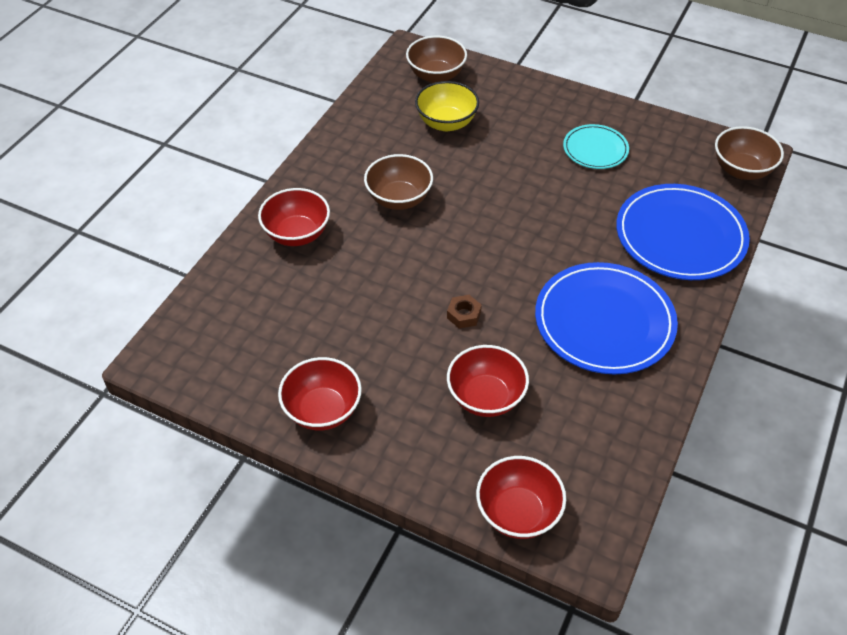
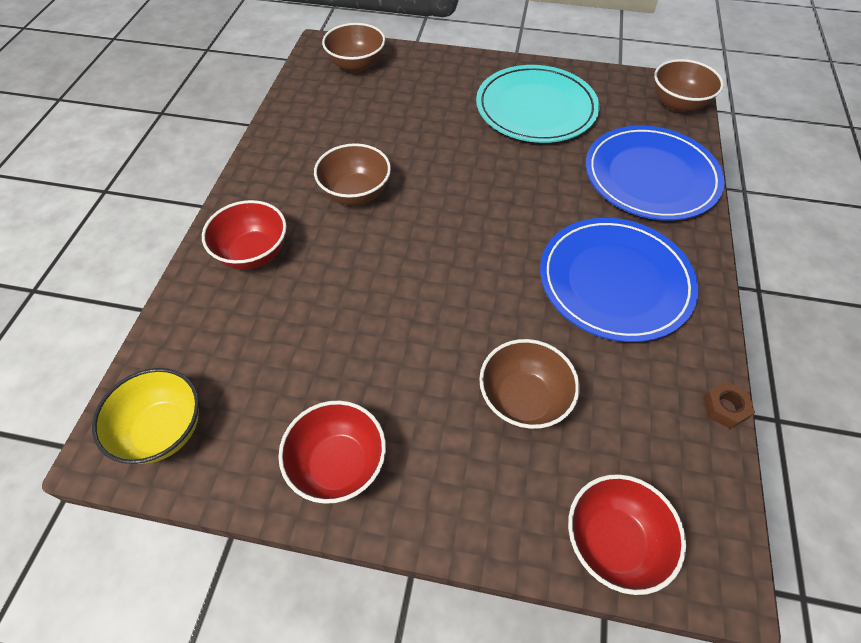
camera: 15 degrees left, 5 degrees up
(446, 123) = (381, 108): yellow bowl -> yellow bowl (163, 430)
(464, 315) = (466, 307): brown nut -> brown nut (725, 408)
(485, 397) = (523, 400): red bowl -> brown bowl
(595, 149) = (536, 108): turquoise plate -> turquoise plate, size x1.84

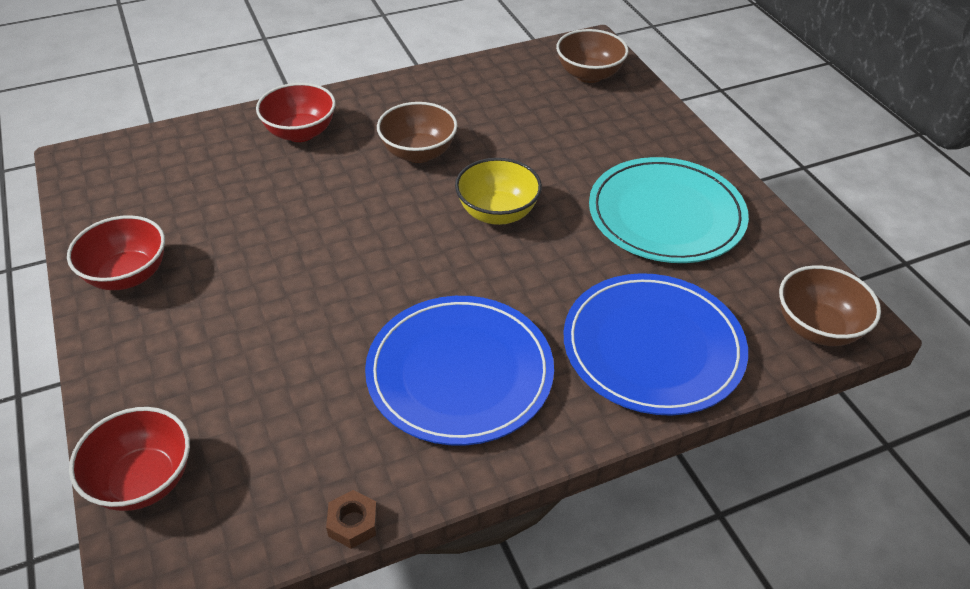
camera: 55 degrees right, 10 degrees down
(163, 430) = (107, 175): yellow bowl -> yellow bowl (497, 213)
(523, 400) = (260, 360): brown bowl -> none

